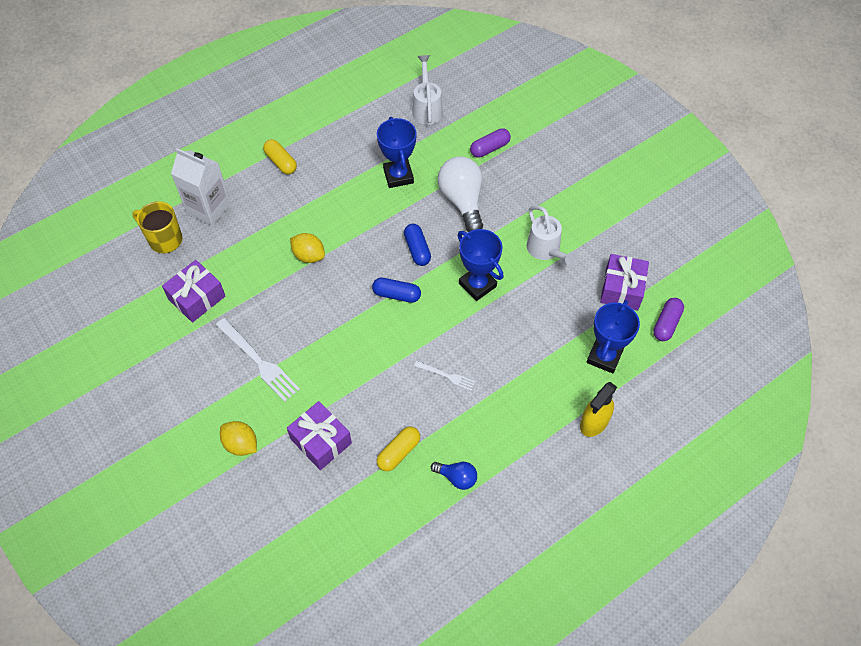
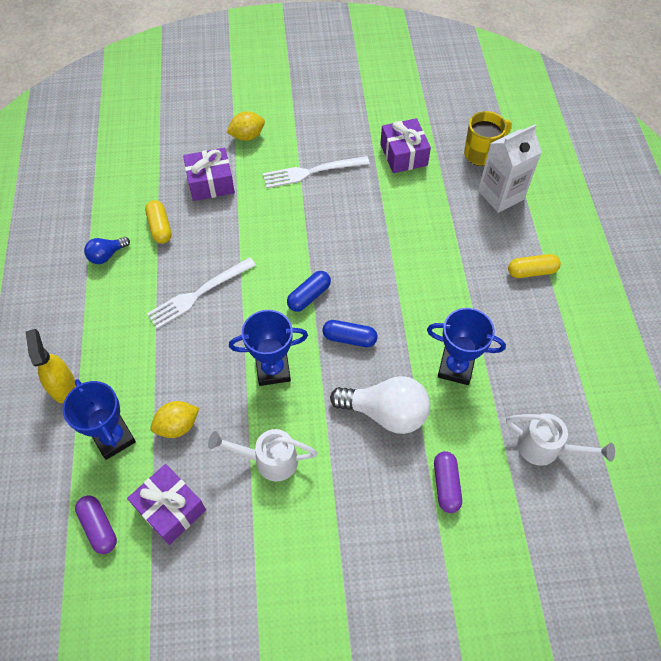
camera: 120 degrees right, 0 degrees up
(309, 255) = (398, 247): yellow lemon -> yellow lemon (177, 426)
(447, 376) = (198, 294): white fork -> white fork, size x1.83

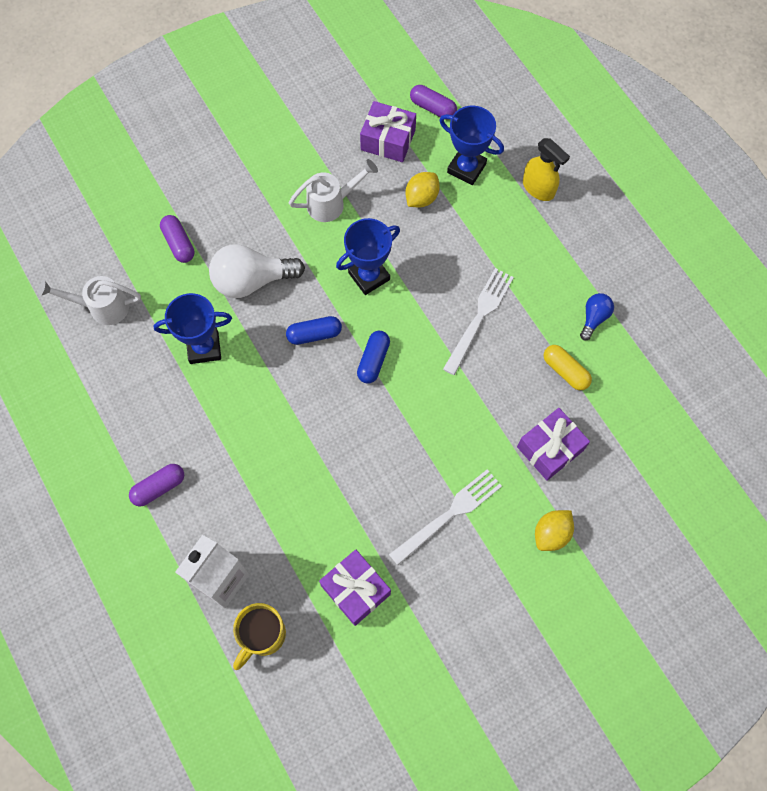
camera: 155 degrees right, 10 degrees up
(531, 271) = (159, 487): yellow capsule -> purple capsule

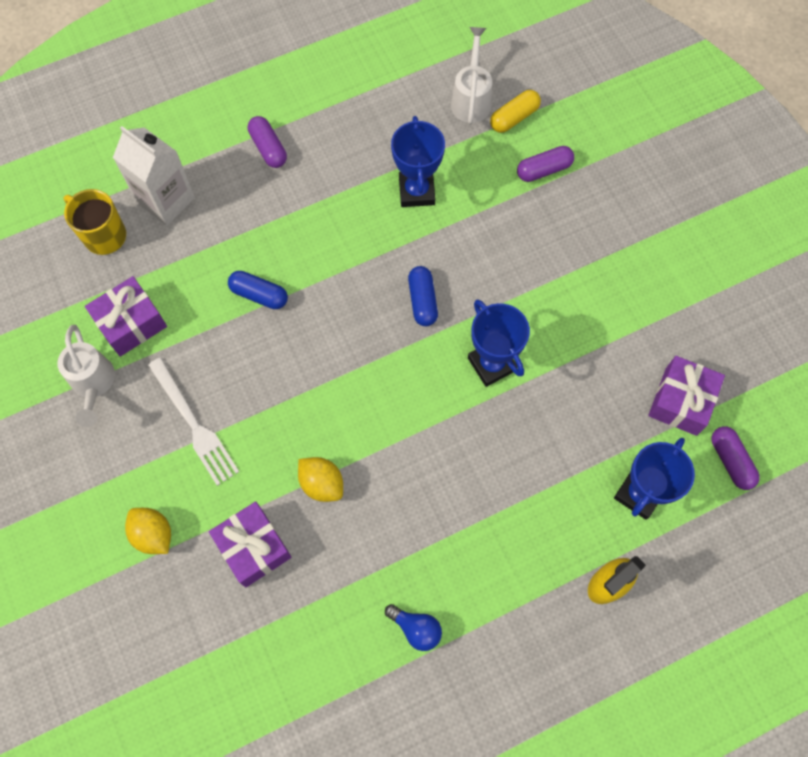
camera: 95 degrees right, 0 degrees up
(252, 280) = (494, 240): white light bulb -> none
(332, 203) = (591, 330): white watering can -> white watering can (93, 384)
(373, 360) = (384, 360): blue capsule -> blue capsule (259, 294)
(421, 198) = (596, 434): yellow lemon -> yellow lemon (322, 483)
(432, 108) = (730, 461): purple capsule -> purple capsule turned 60 degrees counterclockwise
(479, 317) = (429, 485): white fork -> none
(565, 371) = (348, 581): yellow capsule -> yellow capsule (514, 117)

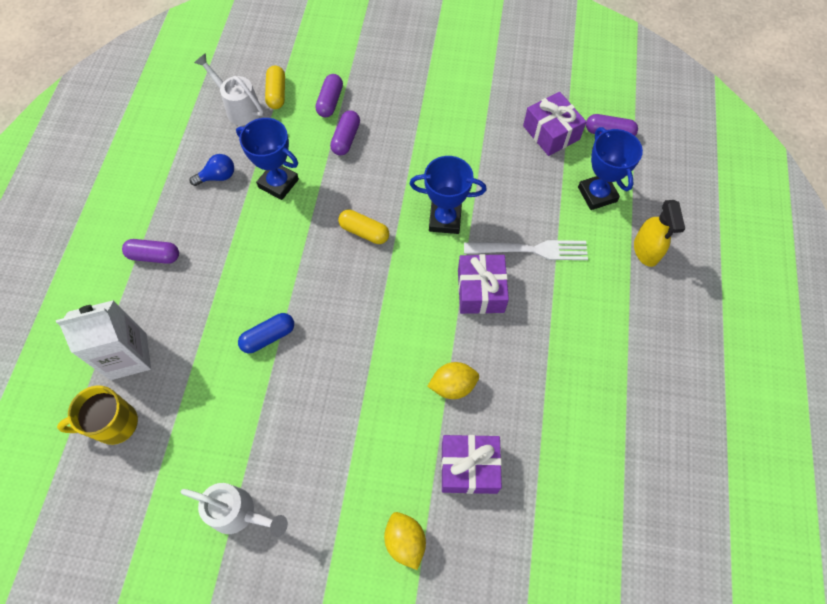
camera: 55 degrees left, 5 degrees down
(131, 323) = (211, 449): purple gift -> purple gift (480, 291)
(153, 534) = (405, 541): yellow lemon -> yellow lemon turned 75 degrees clockwise
(194, 424) = (337, 451): white fork -> white fork (531, 250)
(416, 628) = (604, 389): blue light bulb -> blue light bulb (217, 177)
(422, 301) = (364, 232): blue capsule -> yellow capsule
(512, 214) = (346, 139): none -> purple capsule

